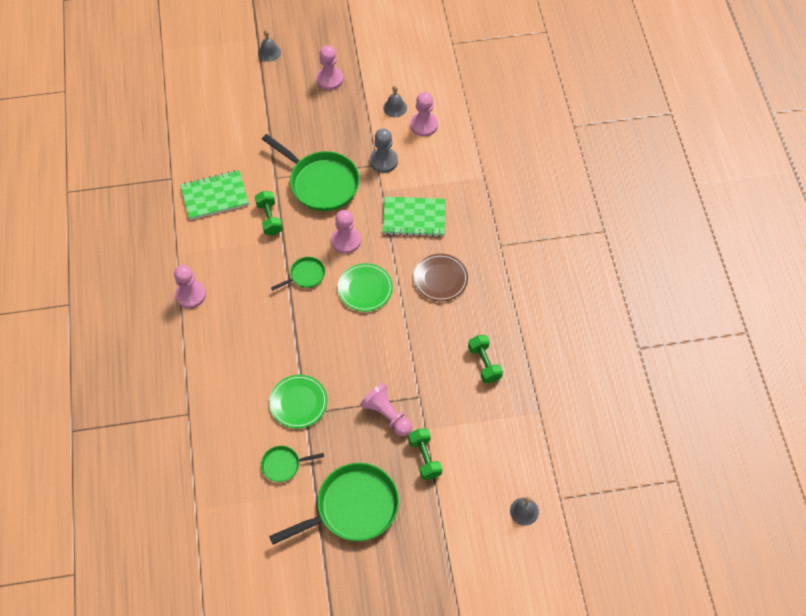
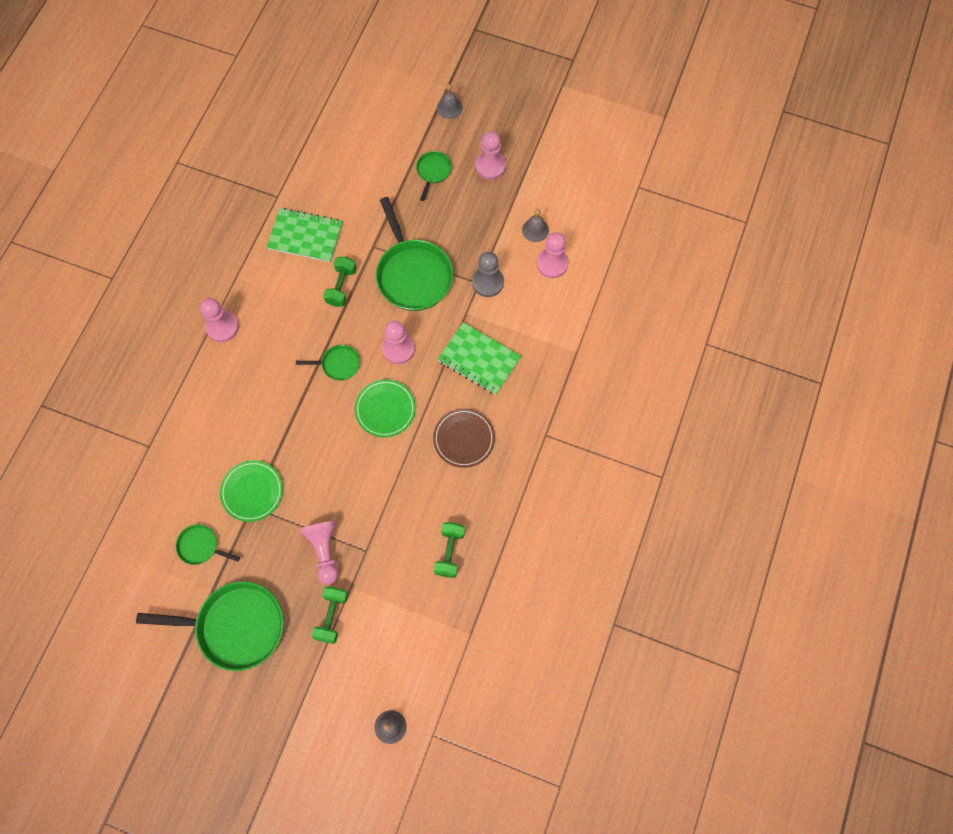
camera: 30 degrees right, 10 degrees up
(287, 103) = (433, 172): none -> green pan

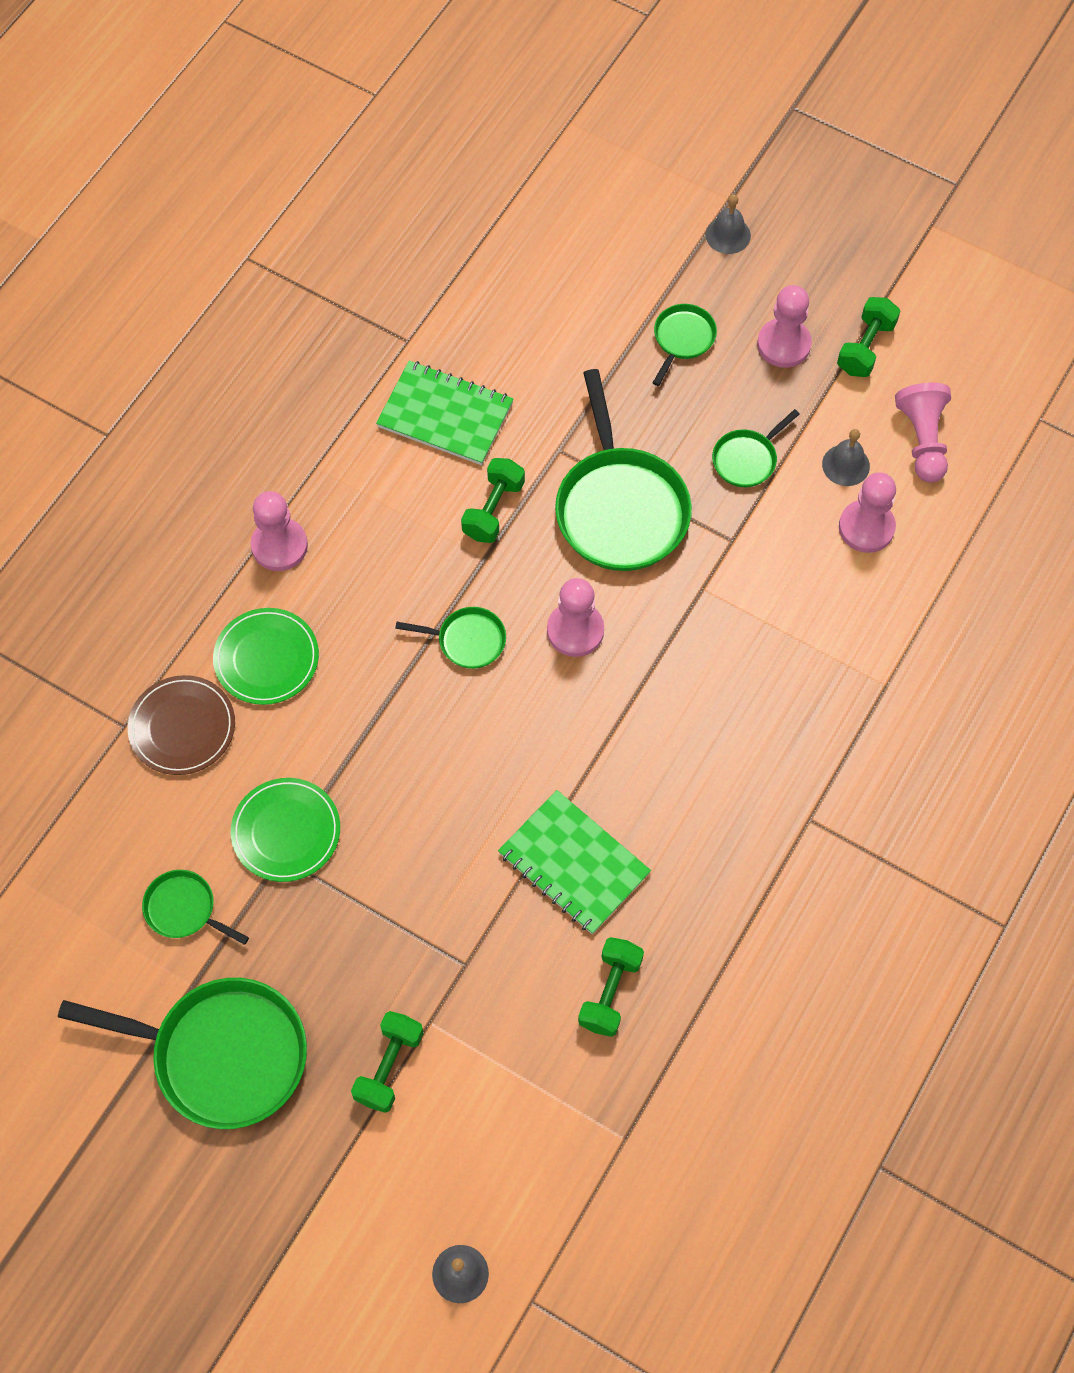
camera: 10 degrees right, 5 degrees down
(324, 551) = (394, 954): pink pawn -> pink pawn (922, 440)
(385, 409) = (536, 729): green plate -> green plate (266, 658)
(464, 438) = (665, 802): brown plate -> brown plate (182, 727)
(479, 359) = (712, 671): green notebook -> green notebook (573, 863)
(480, 235) = (747, 459): none -> green pan
(488, 282) = (748, 542): grey pawn -> none
(536, 161) = (865, 347): none -> green dumbbell

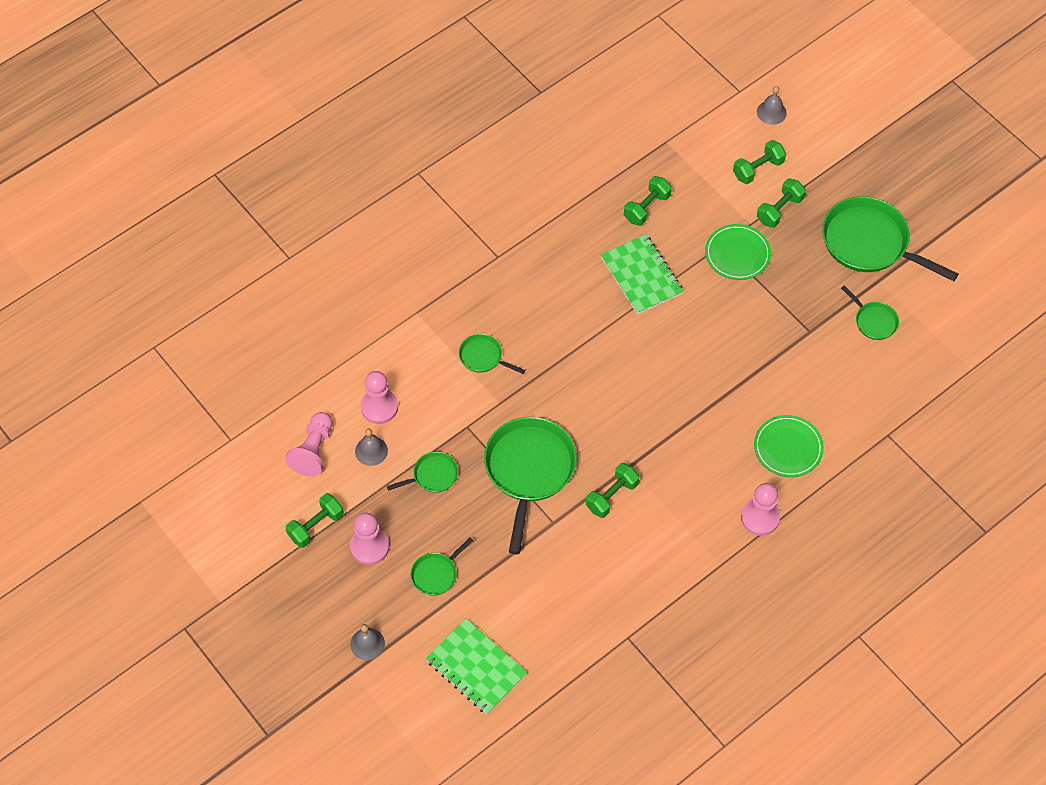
camera: 160 degrees left, 5 degrees down
(182, 727) = (851, 423): brown plate -> none
(286, 831) = (803, 344): green plate -> green plate (737, 254)
(445, 415) = (620, 572): green notebook -> green notebook (476, 668)
(449, 1138) = (758, 169): none -> green dumbbell
(467, 640) = (658, 418): green pan -> green pan (483, 357)
(575, 630) = (589, 403): pink pawn -> none

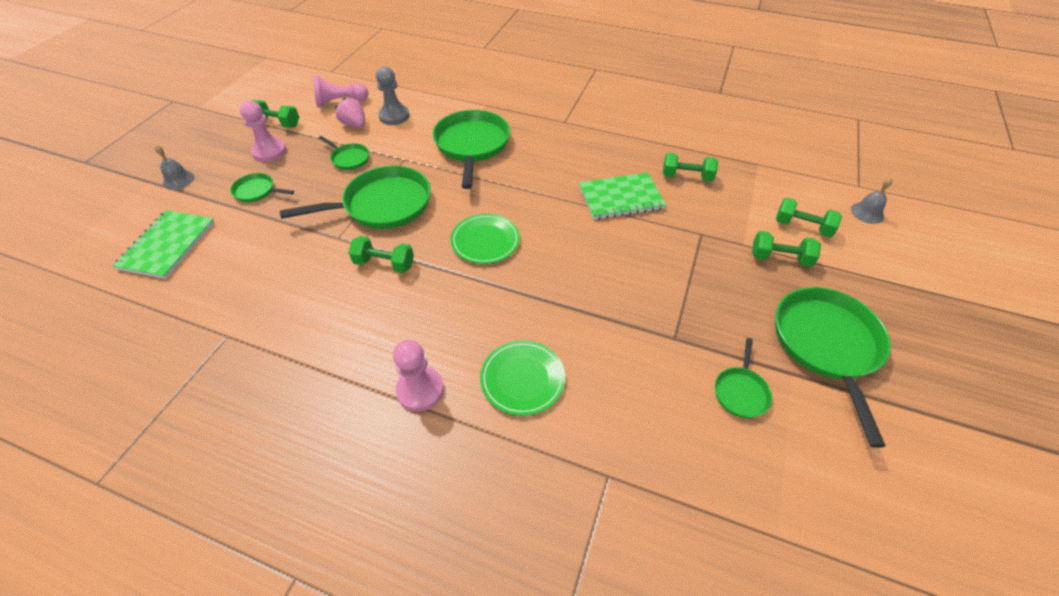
camera: 60 degrees right, 10 degrees down
(371, 451) = (355, 125): grey bell -> pink strawberry
(379, 407) = (394, 116): pink pawn -> grey pawn
(483, 357) = (472, 145): green pan -> green pan, size x2.07
(641, 276) = (621, 198): green notebook -> green notebook turned 45 degrees clockwise
(737, 254) = (703, 248): green plate -> green plate (485, 241)

